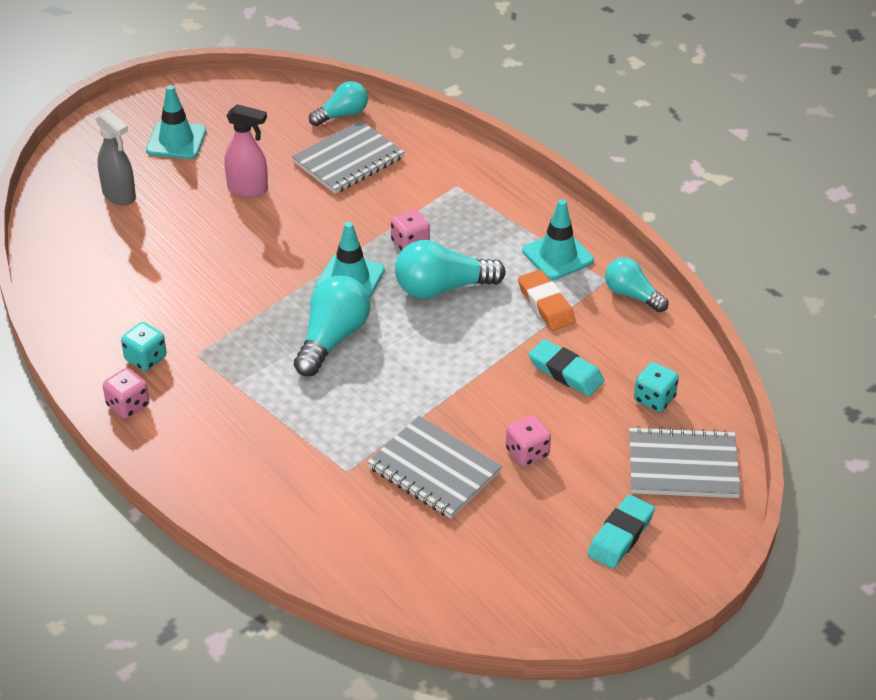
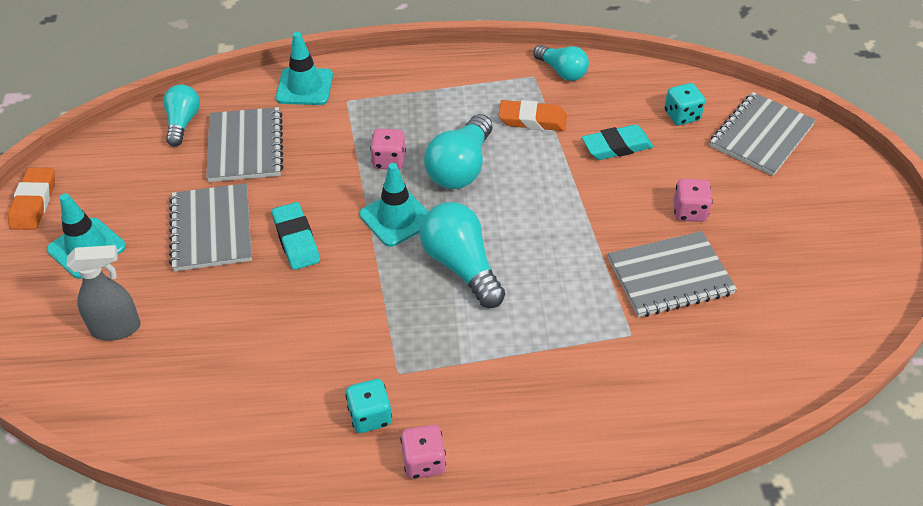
camera: 55 degrees left, 5 degrees up
(195, 92) = (34, 202): none -> orange eraser
(248, 189) = (211, 229): pink spray bottle -> grey notebook
(558, 256) = (484, 87): turquoise traffic cone -> turquoise traffic cone (304, 87)
(620, 536) = (812, 204): turquoise eraser -> turquoise eraser (296, 240)
(632, 295) = (562, 71): turquoise light bulb -> turquoise light bulb turned 120 degrees counterclockwise

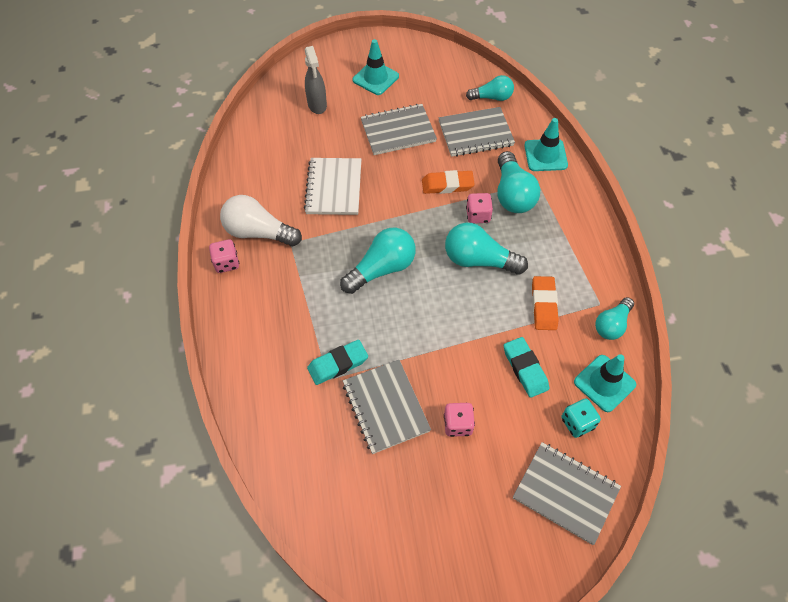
camera: 85 degrees right, 10 degrees up
(34, 202) = (408, 47): orange eraser -> orange eraser (447, 185)
(296, 240) = (395, 175): turquoise eraser -> turquoise eraser (338, 364)
(302, 314) = (334, 188): none -> white notebook
(361, 124) = (513, 194): none -> turquoise light bulb
(370, 416) = (258, 232): turquoise dice -> white light bulb
(396, 218) = (422, 226): turquoise traffic cone -> turquoise traffic cone (604, 383)

